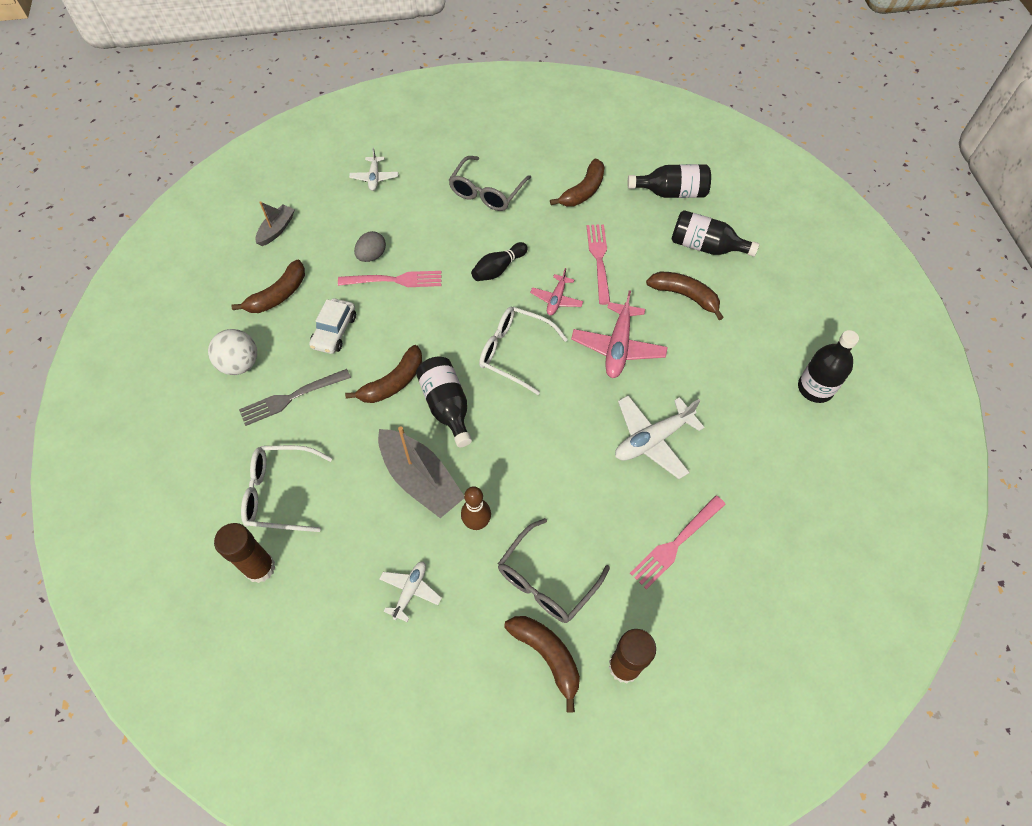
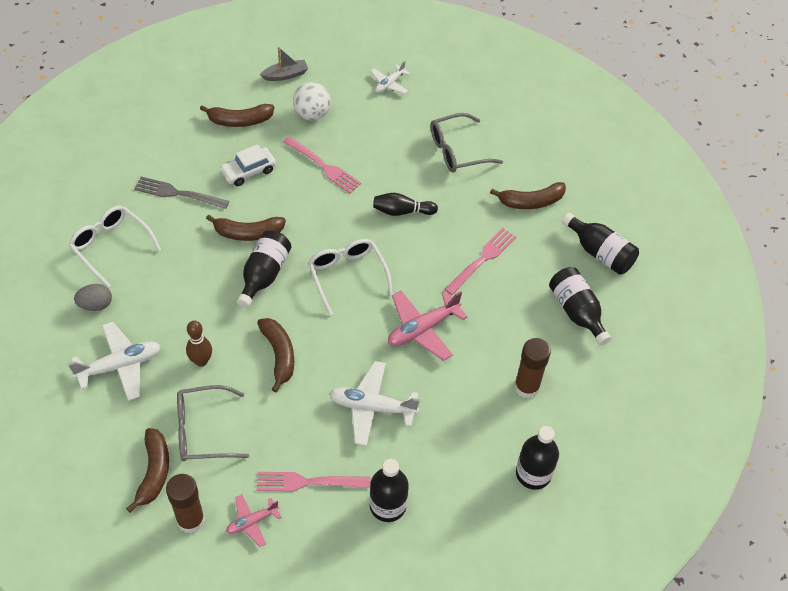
camera: 40 degrees right, 5 degrees down
(240, 364) = (171, 148): white ball -> white ball (312, 114)
(260, 568) = (56, 280): brown glue stick -> brown glue stick (526, 387)
(372, 256) = (327, 138): grey egg -> grey egg (96, 305)
(410, 591) = (120, 366): white plane -> white plane, size x1.70
(420, 479) = (198, 306): grey boat -> none
(556, 299) = (418, 263): pink plane -> pink plane (252, 522)
(685, 296) = (515, 333): brown banana -> brown banana (279, 355)
(752, 506) = (387, 505): none -> black bottle

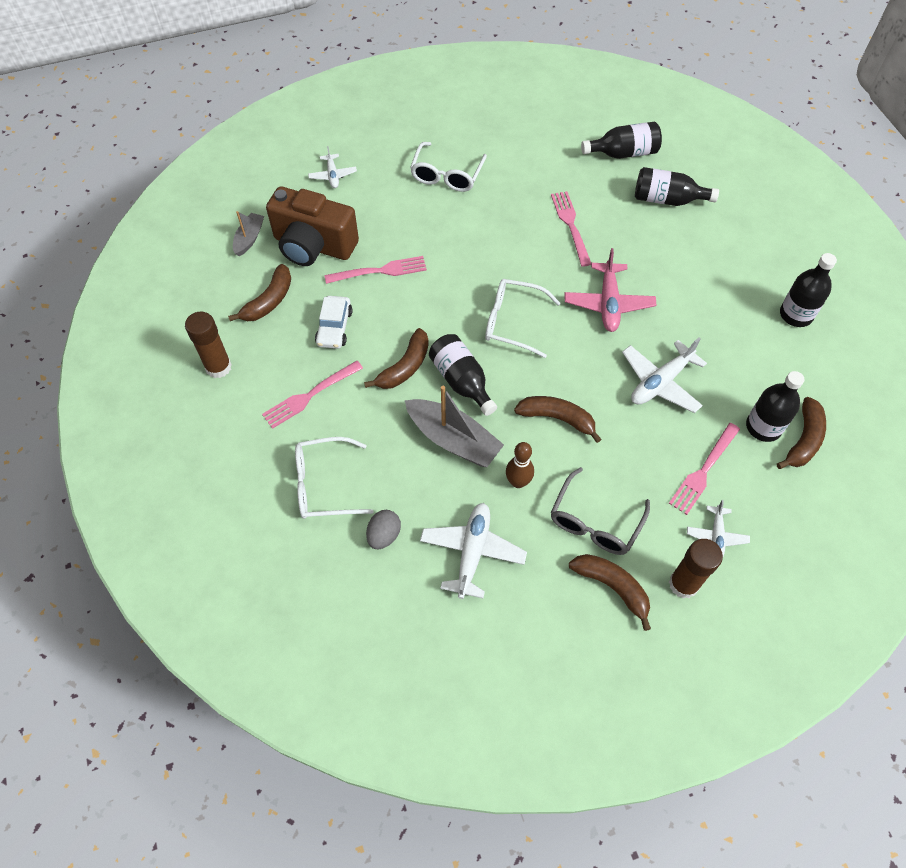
camera: 50 degrees left, 5 degrees up
(178, 193) = (310, 395): grey fork -> pink fork
(207, 300) = (453, 440): none -> grey boat
(252, 522) = (716, 536): pink plane -> white plane
(312, 114) = (313, 246): white ball -> brown camera
(402, 211) = (477, 247): black bowling pin -> none
(457, 151) = (447, 175): grey glasses -> white glasses
(526, 387) = (714, 271): brown glue stick -> brown glue stick (218, 367)
(531, 202) = (539, 162): brown banana -> brown banana (803, 440)

